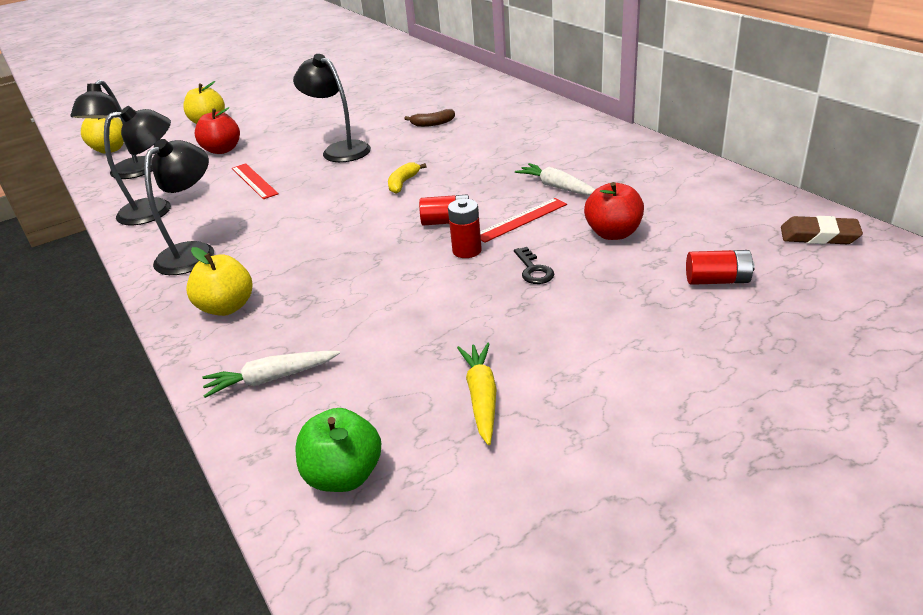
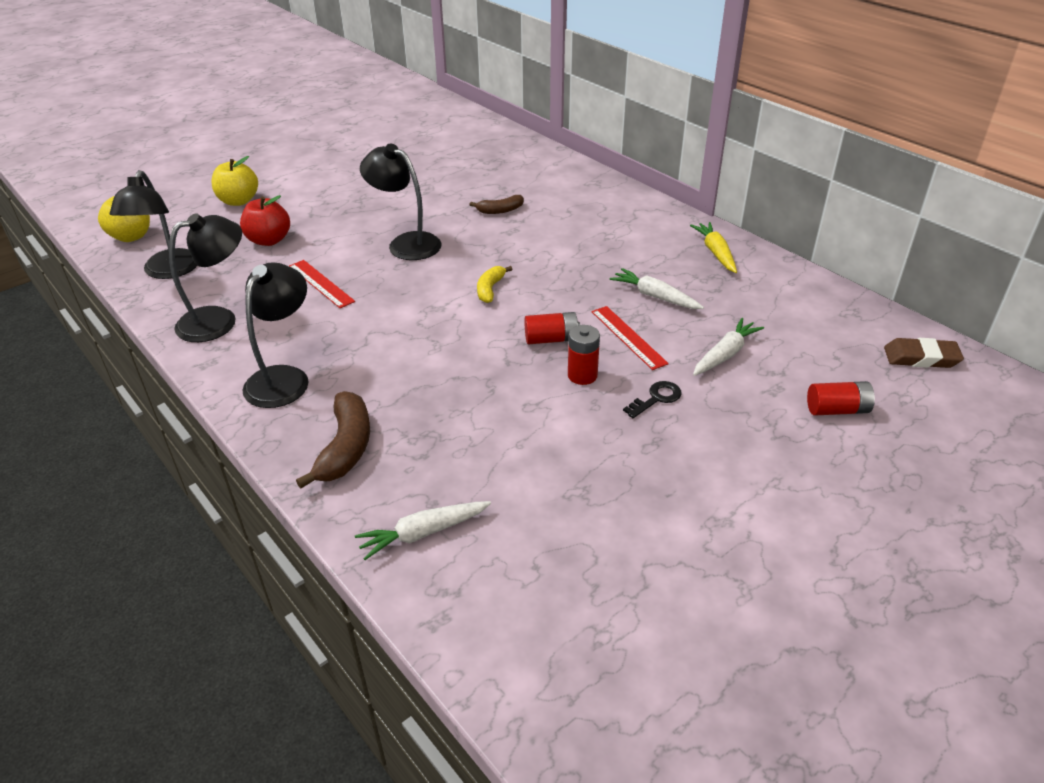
camera: 10 degrees left, 5 degrees up
(227, 307) = (346, 447): yellow apple -> brown banana
(344, 475) = (533, 639): green apple -> none
(481, 397) = (643, 547): yellow carrot -> yellow carrot (715, 253)
(521, 219) = (628, 337): red ruler -> red ruler turned 75 degrees counterclockwise
(533, 270) = (656, 398): black key -> black key turned 105 degrees counterclockwise
(613, 233) = (725, 354): red apple -> white carrot

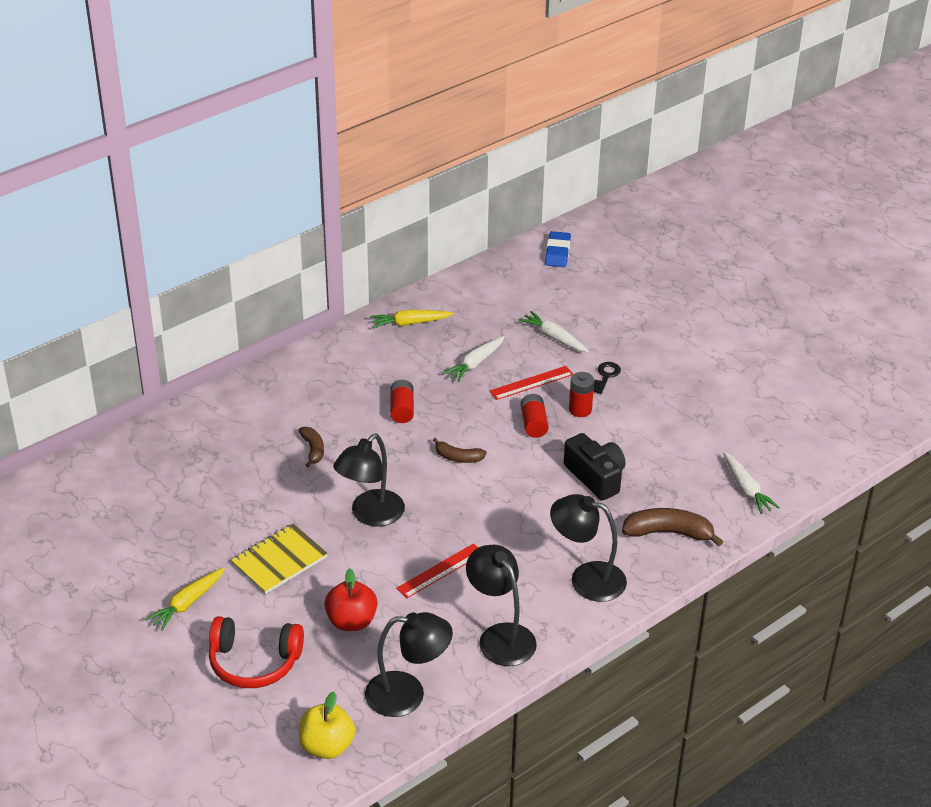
camera: 90 degrees left, 0 degrees up
(238, 201) = (254, 662): yellow apple -> red headphones
(314, 171) = (187, 603): none -> yellow carrot
(354, 204) = (279, 560): none -> yellow notebook
(455, 387) = (595, 477): none -> black camera
(490, 289) = (458, 457): yellow banana -> brown banana
(656, 398) = (606, 376): black key -> black key turned 60 degrees clockwise
(837, 410) = (614, 299): red battery -> red battery (402, 409)
(921, 358) = (557, 252): brown eraser -> blue eraser

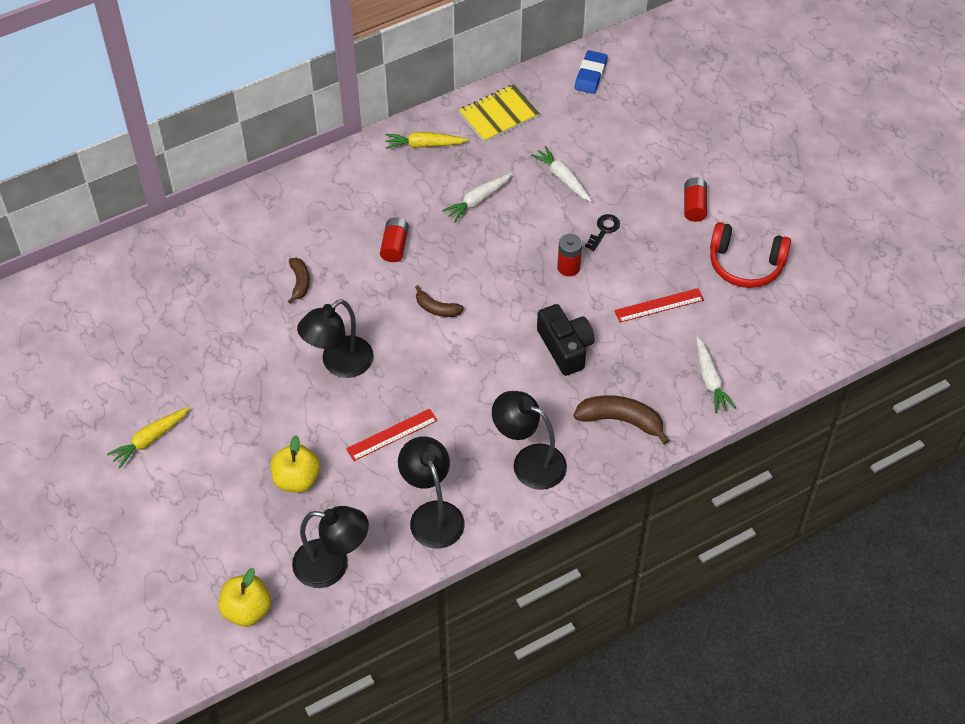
camera: 10 degrees right, 15 degrees up
(254, 662) = (198, 512): red headphones -> red headphones (745, 264)
(279, 560) = (243, 404): yellow notebook -> yellow notebook (499, 115)
(351, 621) = (297, 479): red apple -> yellow apple
(531, 383) = (528, 230): red ruler -> red ruler (659, 305)
(533, 424) = (519, 278): red battery -> red battery (694, 206)

